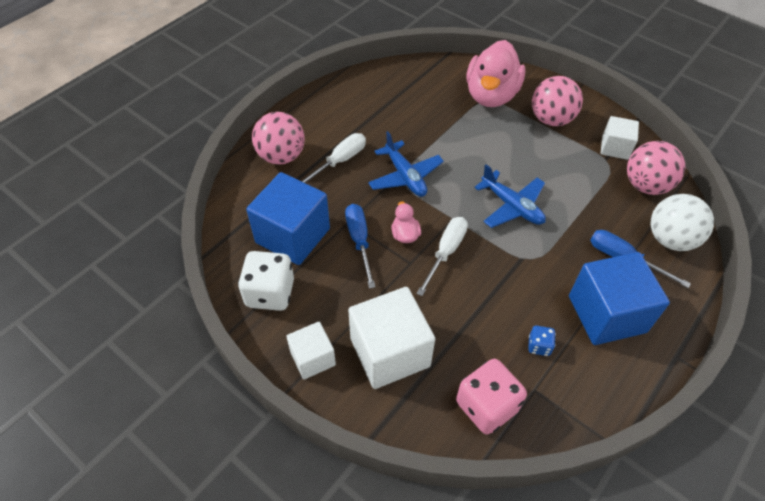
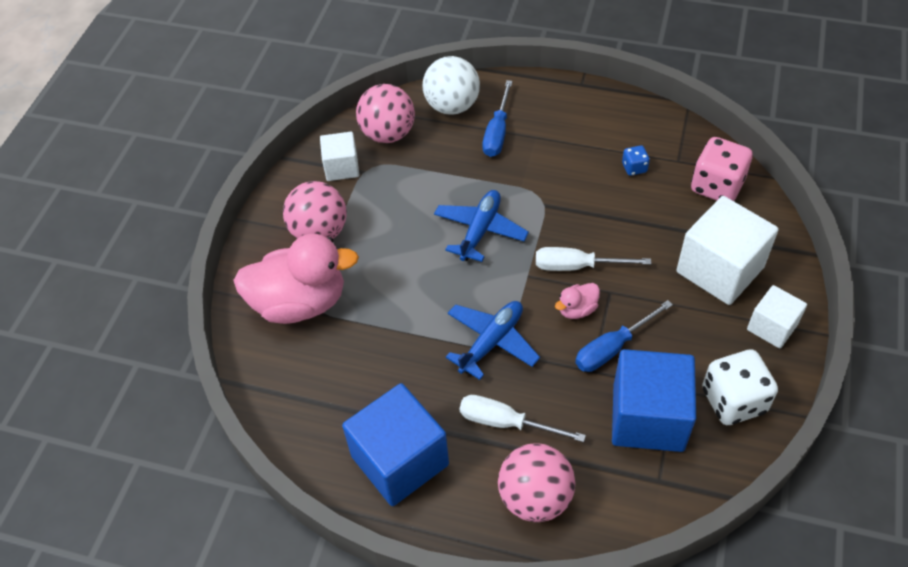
camera: 110 degrees left, 0 degrees up
(606, 314) = (568, 132): blue cube -> blue cube (400, 460)

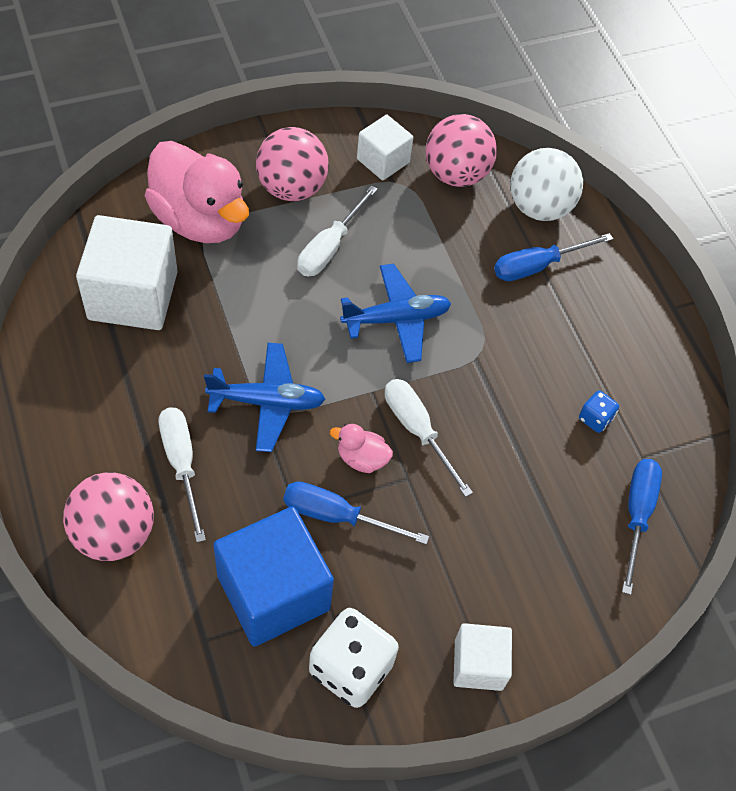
camera: 45 degrees right, 5 degrees up
(390, 237) = (329, 247): none -> white screwdriver
(400, 460) = (83, 397): blue cube -> none
(717, 186) = (637, 515): pink dice -> blue screwdriver
(720, 269) = (518, 573): white cube -> white cube (133, 295)

